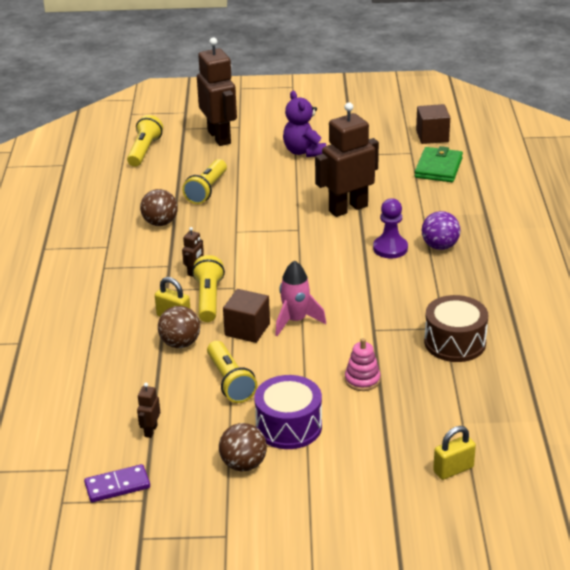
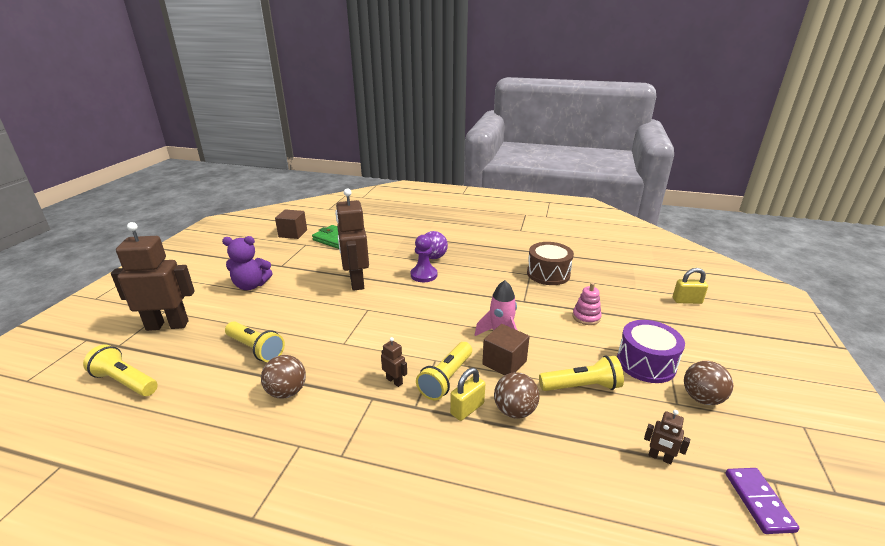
camera: 75 degrees left, 5 degrees down
(208, 299) = (446, 379): yellow flashlight -> yellow flashlight turned 75 degrees counterclockwise
(453, 469) = (687, 301): yellow padlock -> yellow padlock turned 75 degrees counterclockwise

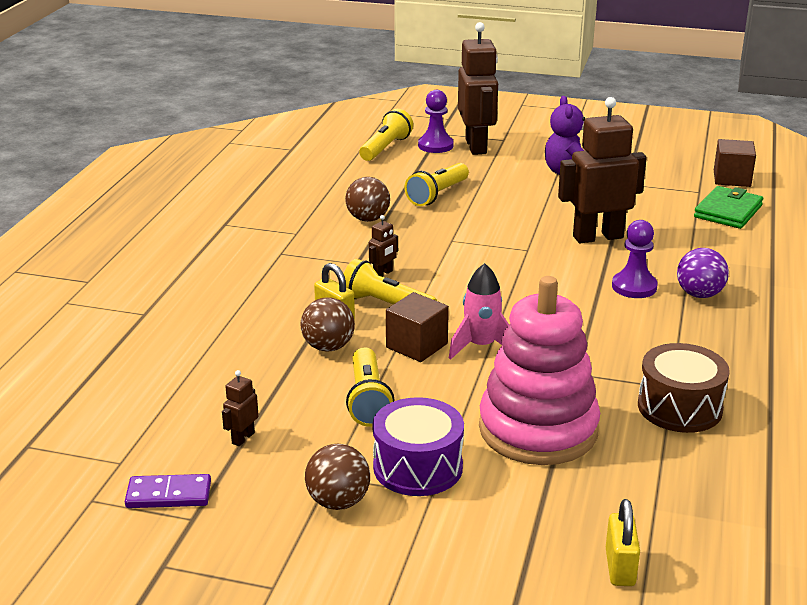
camera: 90 degrees right, 0 degrees up
(147, 348) = (435, 146): none -> purple pawn
(586, 317) = (538, 429): pink stacking toy -> pink stacking toy, size x2.47

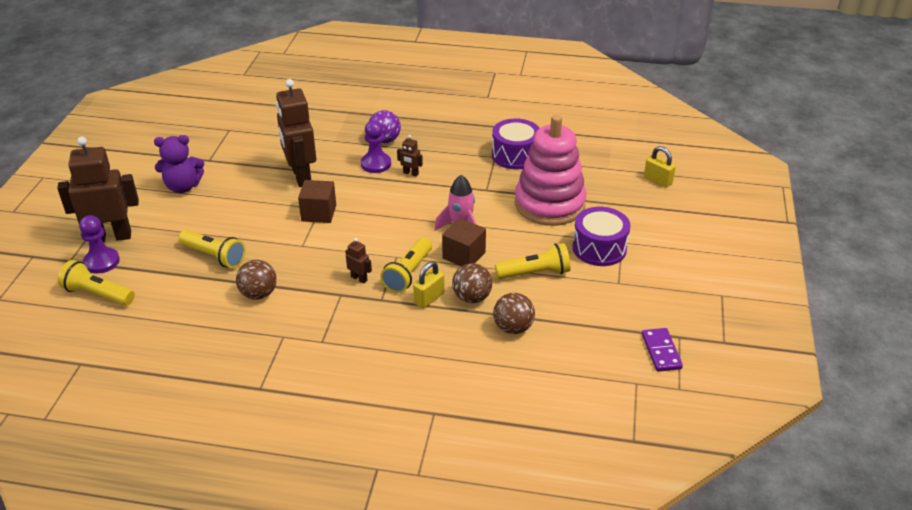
camera: 95 degrees left, 10 degrees up
(243, 438) = (592, 326): brown robot -> brown robot (410, 173)
(338, 502) = (642, 277): brown ball -> brown ball (513, 328)
(620, 567) = (657, 180): yellow padlock -> yellow padlock turned 45 degrees clockwise
(679, 407) = (515, 155): brown drum -> purple drum
(728, 211) = (264, 120): green wallet -> none
(732, 178) = (209, 115): brown cube -> brown cube (319, 213)

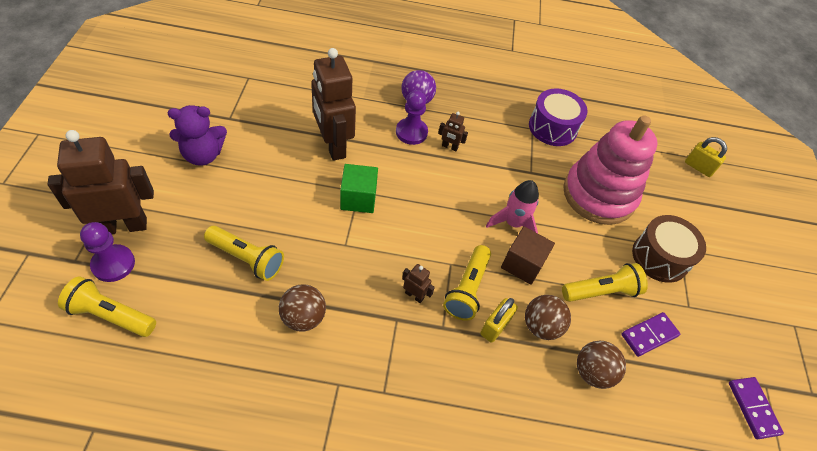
camera: 10 degrees left, 15 degrees up
(319, 213) = (358, 198): brown cube -> green cube
(573, 303) = (649, 335): none -> purple domino
(599, 248) = (660, 257): purple drum -> brown drum

